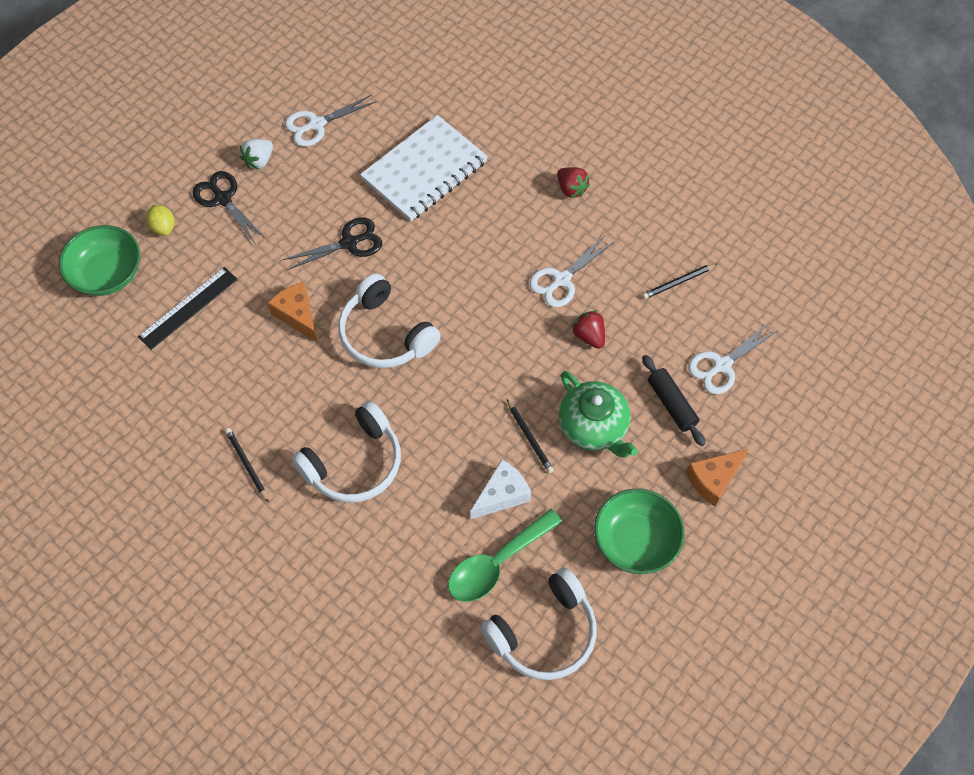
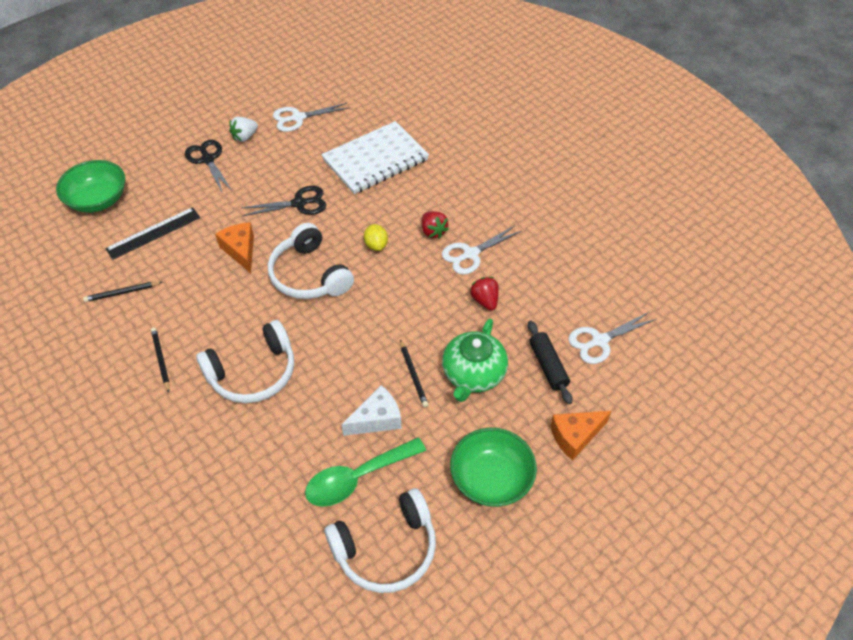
camera: 10 degrees right, 10 degrees down
(163, 227) = (154, 173): yellow lemon -> yellow lemon (376, 245)
(571, 189) = (494, 188): red strawberry -> red strawberry (433, 231)
(594, 426) = (473, 374): green teapot -> green teapot turned 45 degrees clockwise
(678, 282) = (572, 269): black pencil -> black pencil (122, 293)

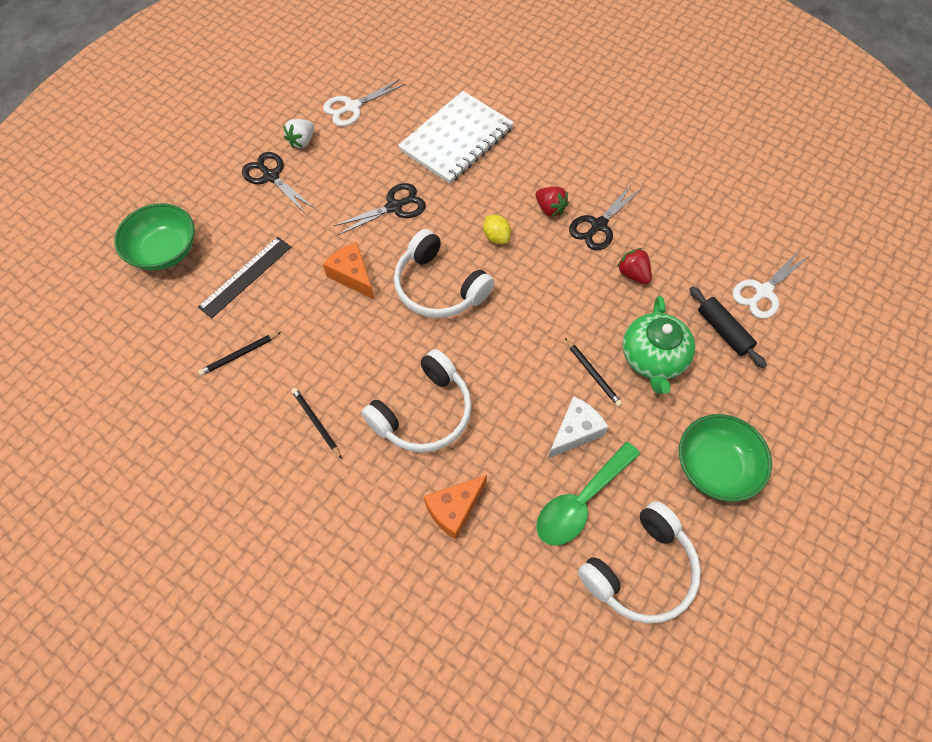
camera: 15 degrees left, 10 degrees up
(471, 254) = (598, 226): white scissors -> black scissors
(575, 436) = (779, 400): orange cheese -> orange cheese (454, 509)

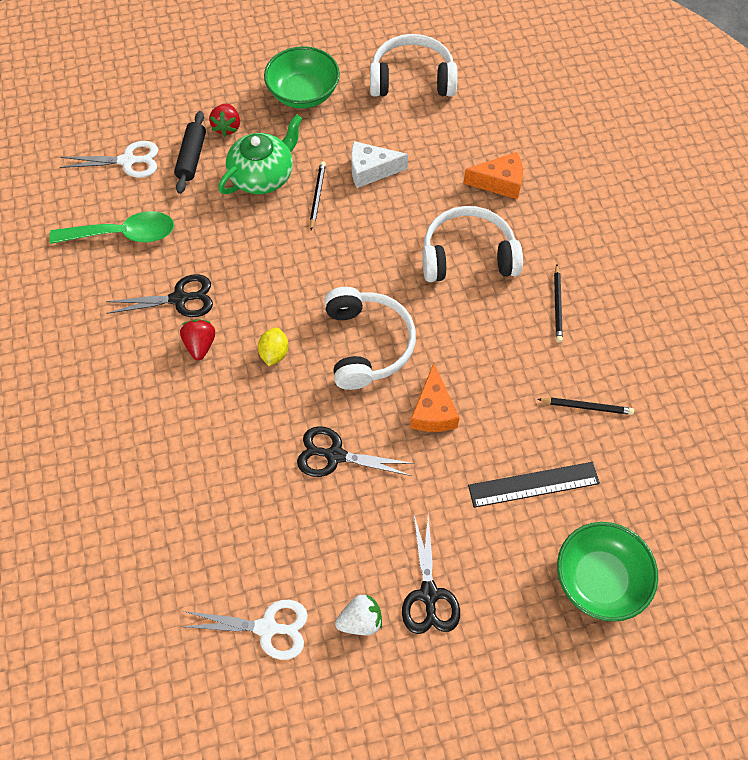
camera: 140 degrees left, 0 degrees up
(456, 139) = (203, 489): white notebook -> none
(580, 501) = (411, 132): green spoon -> green spoon (123, 234)
(633, 274) = (202, 241): red strawberry -> red strawberry (227, 127)

